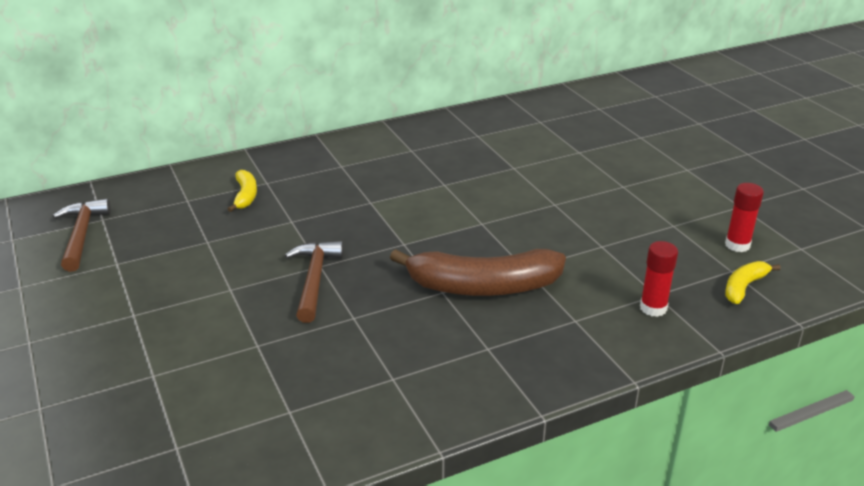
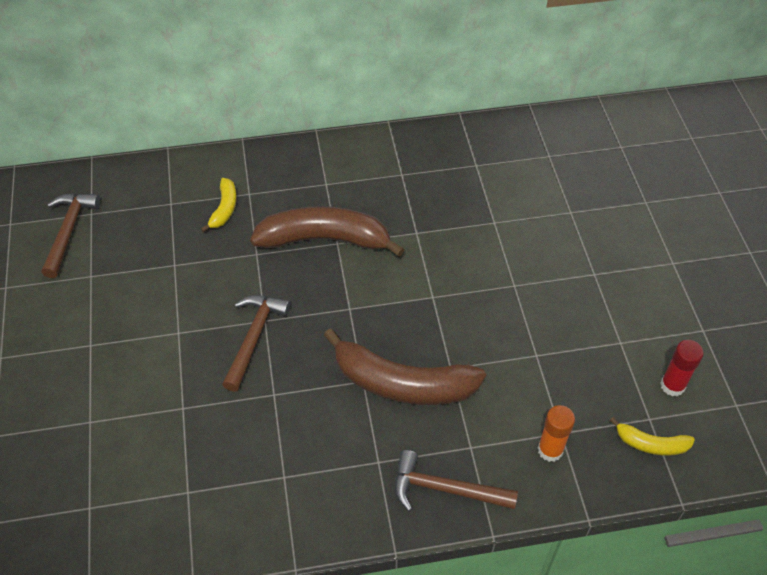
camera: 15 degrees right, 20 degrees up
(357, 201) = (325, 239): none -> brown banana
(567, 356) = (445, 489): none -> brown hammer
(653, 308) = (550, 450): red glue stick -> orange glue stick
(744, 287) = (651, 444): yellow banana -> yellow banana turned 135 degrees counterclockwise

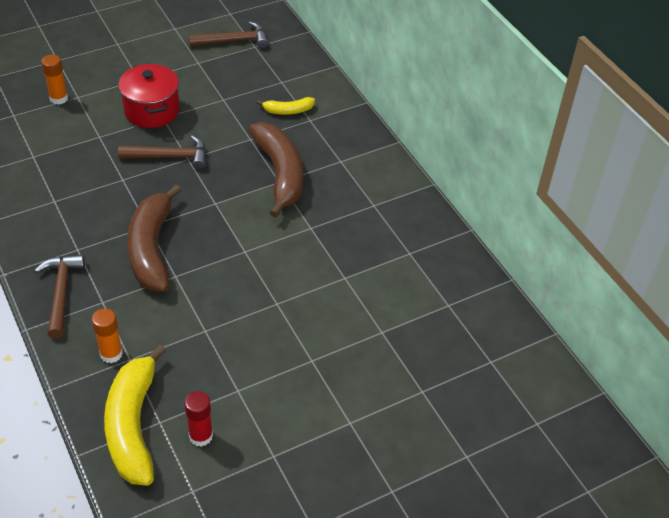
camera: 70 degrees right, 5 degrees down
(82, 445) = (59, 98): none -> orange glue stick
(160, 341) = (152, 111): none -> red pot
(651, 444) = (133, 426): yellow banana -> yellow banana, size x2.08

